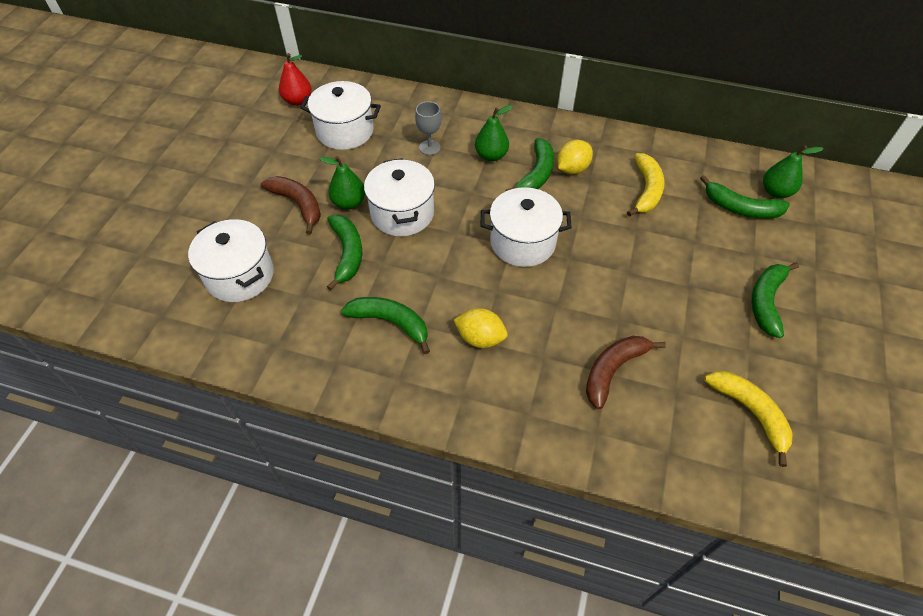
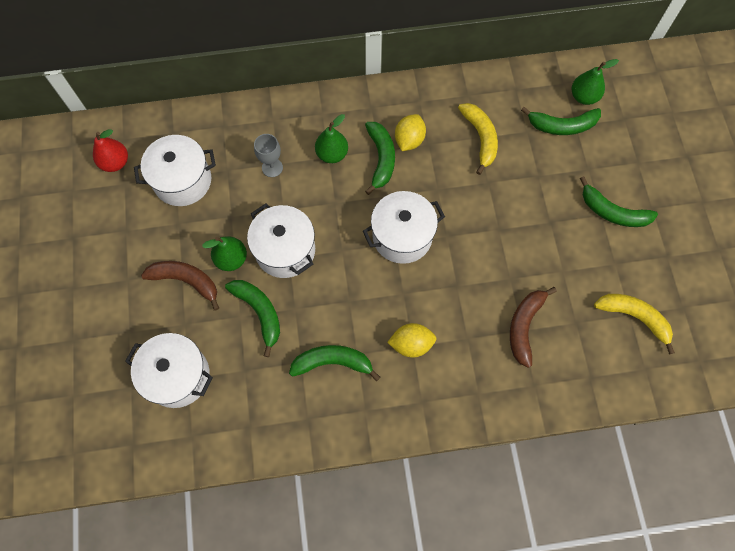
camera: 25 degrees left, 15 degrees up
(766, 302) = (613, 212): green banana -> green banana turned 60 degrees counterclockwise

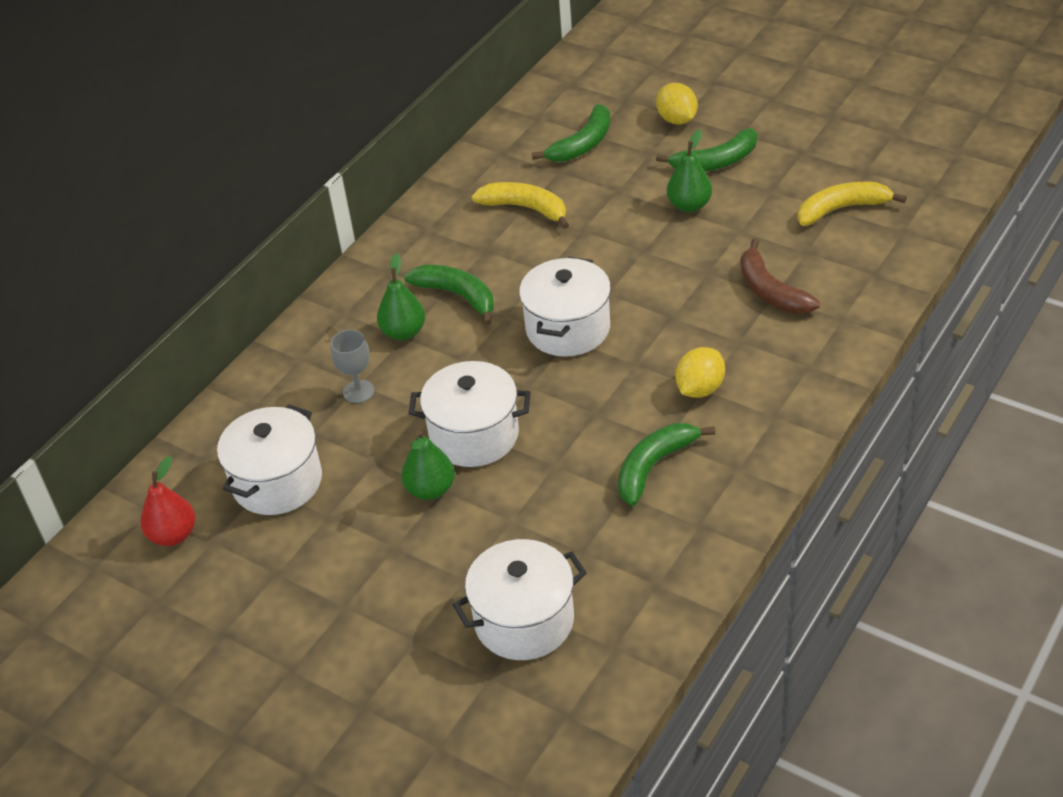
camera: 45 degrees left, 25 degrees down
(186, 281) = (410, 548): brown banana -> none
(259, 312) = (525, 499): green banana -> none
(409, 140) = (462, 262): yellow lemon -> yellow lemon (677, 119)
(583, 97) = (569, 113): green pear -> green pear (689, 205)

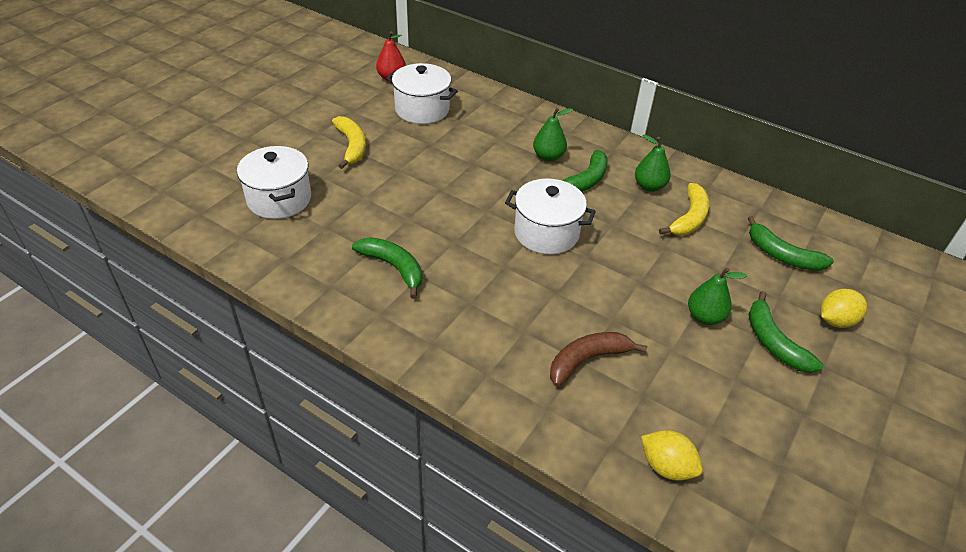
camera: 85 degrees right, 0 degrees up
(358, 391) = (493, 138): grey goblet -> none
(430, 490) = (400, 165): green pear -> green pear (649, 186)
(474, 435) = (444, 184): white pot -> none
(700, 389) = (470, 300): yellow lemon -> yellow lemon (666, 466)
(842, 209) = (713, 434): yellow banana -> yellow banana (352, 146)

